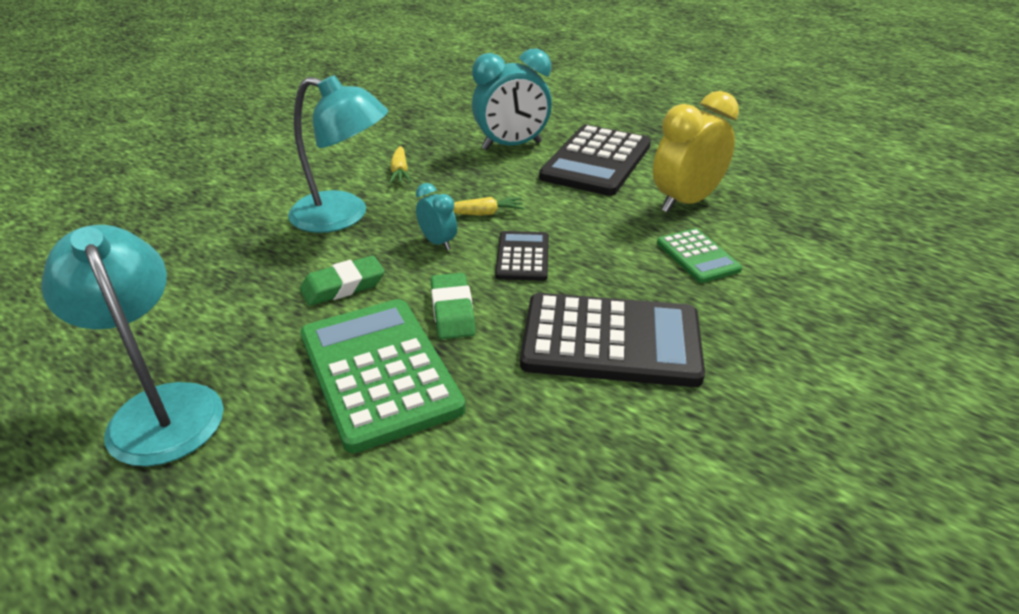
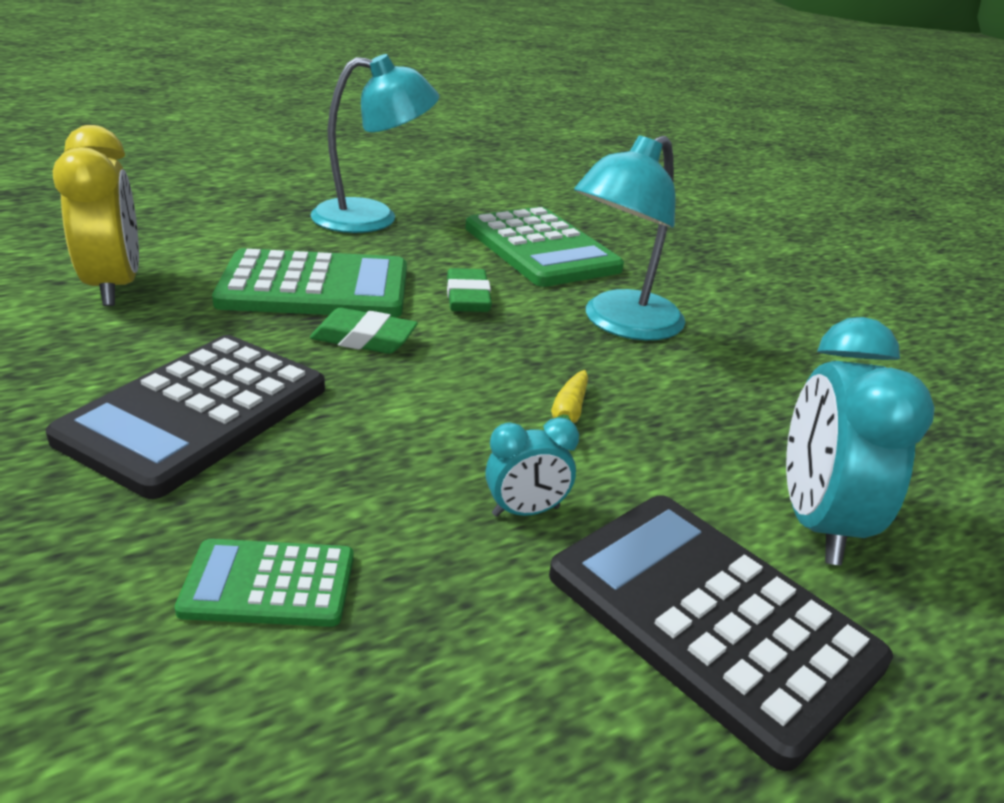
camera: 110 degrees right, 5 degrees down
(206, 277) = (541, 248): none -> green calculator
(400, 171) = (736, 385): yellow carrot -> none
(438, 243) = (512, 365): turquoise clock -> turquoise clock (526, 511)
(522, 257) = (427, 412): black calculator -> none
(685, 202) = (456, 677): yellow clock -> yellow clock (114, 287)

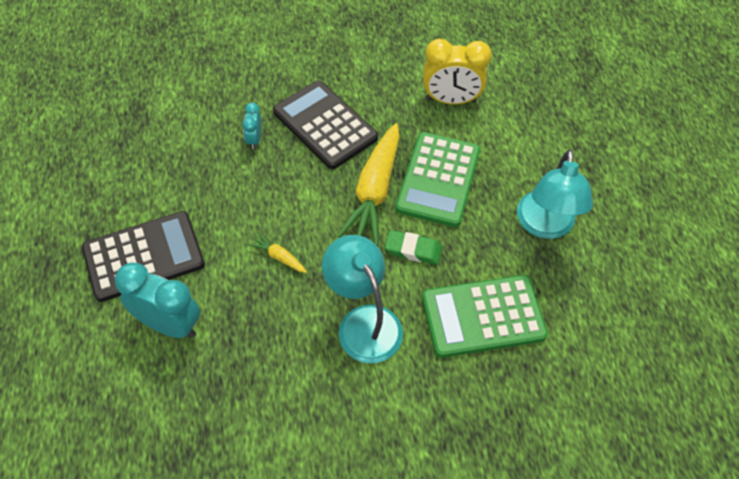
camera: 110 degrees right, 25 degrees up
(269, 584) = (217, 138): green calculator -> none
(364, 339) = (374, 191): green eraser -> yellow carrot
(526, 511) = (221, 219): turquoise clock -> turquoise clock (254, 139)

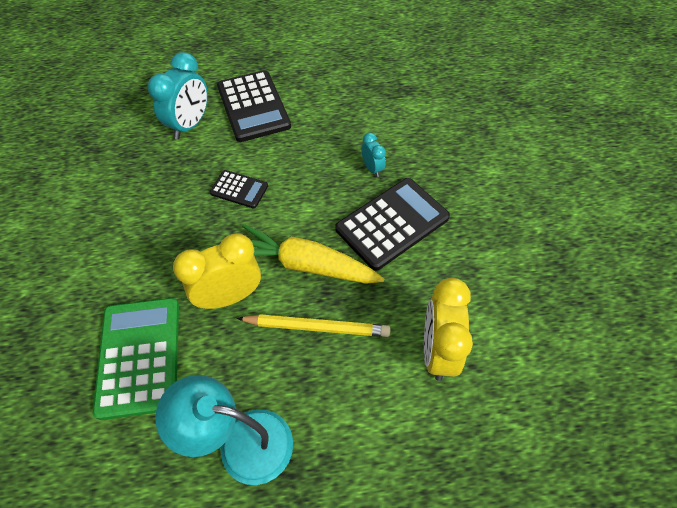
camera: 95 degrees right, 0 degrees up
(254, 139) = (372, 168): turquoise clock -> turquoise clock turned 60 degrees clockwise
(279, 257) = (239, 189): yellow carrot -> black calculator
(363, 322) = (160, 251): turquoise lamp -> none
(413, 250) = (229, 296): green eraser -> yellow clock
(438, 179) = (317, 327): green calculator -> yellow pencil

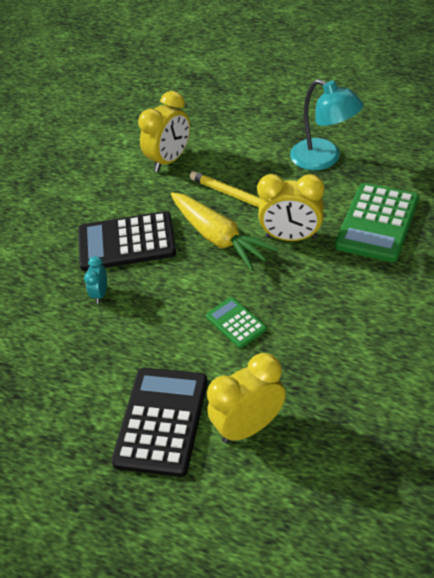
camera: 145 degrees left, 10 degrees down
(190, 125) = (249, 426): turquoise clock -> yellow clock
(239, 189) = (235, 323): black calculator -> green calculator

